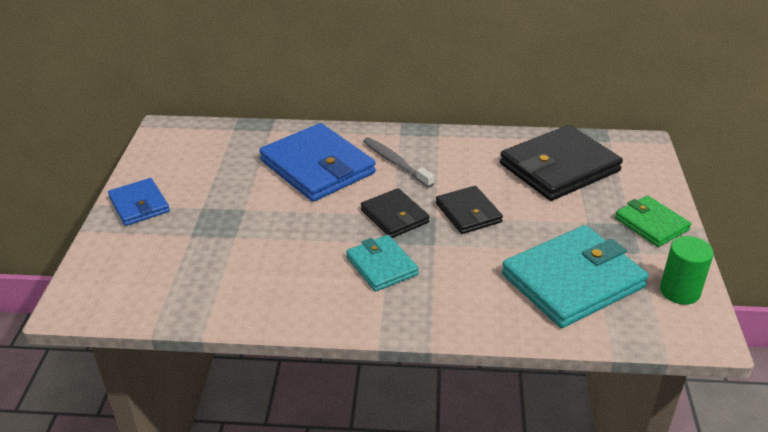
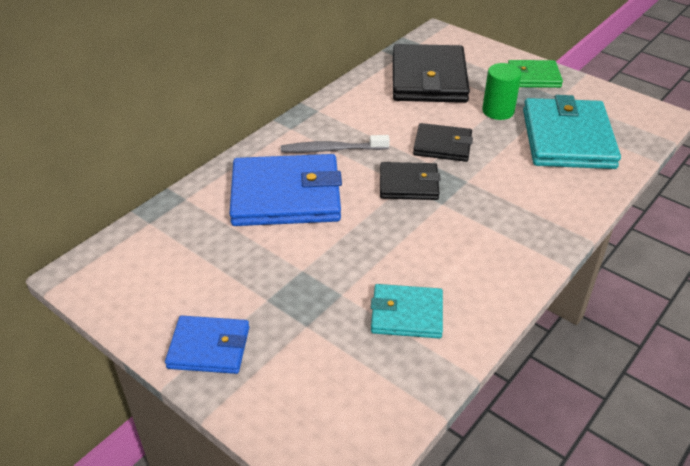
camera: 55 degrees left, 5 degrees up
(382, 266) = (470, 221): turquoise wallet -> turquoise wallet (407, 314)
(679, 291) = (613, 103): green cylinder -> green cylinder (498, 111)

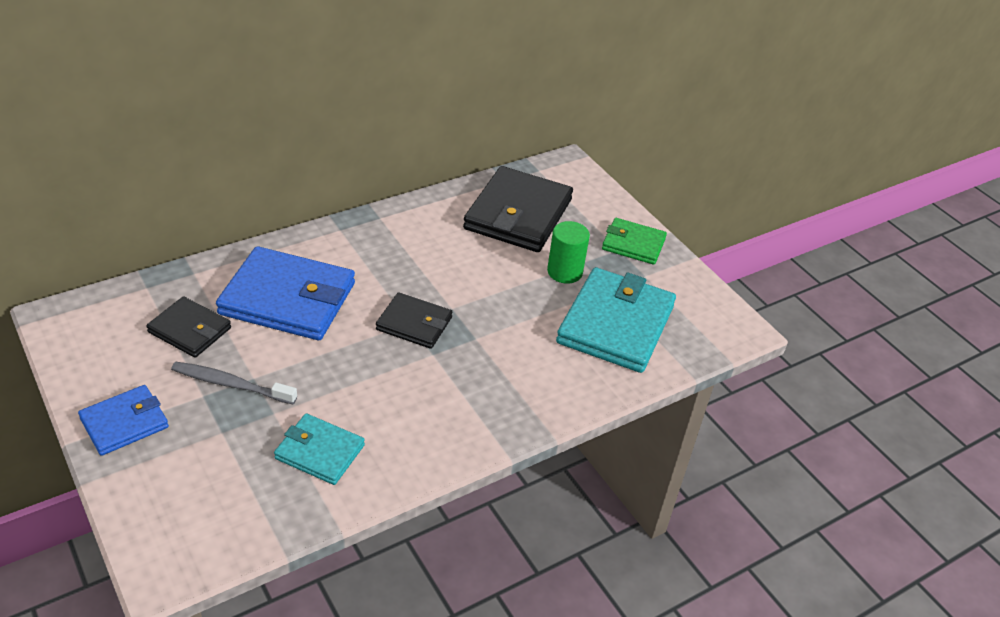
camera: 15 degrees right, 0 degrees up
(209, 347) = (124, 423): blue wallet -> blue wallet turned 60 degrees counterclockwise
(332, 149) = (364, 264): grey toothbrush -> grey toothbrush (231, 384)
(442, 145) = (478, 293): black wallet -> black wallet (190, 330)

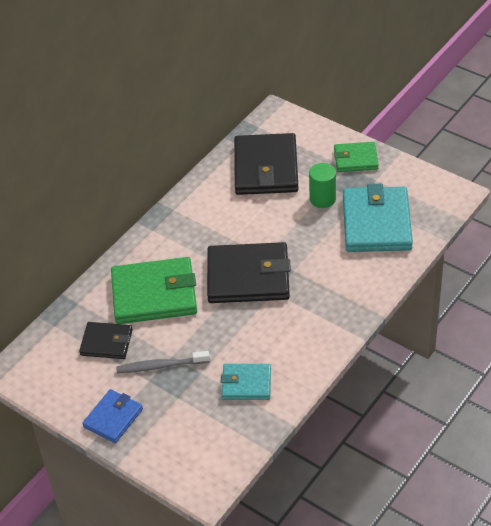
camera: 15 degrees left, 5 degrees up
(288, 299) = (154, 294): blue wallet -> green wallet
(414, 323) = (248, 277): black wallet -> black wallet, size x1.80

